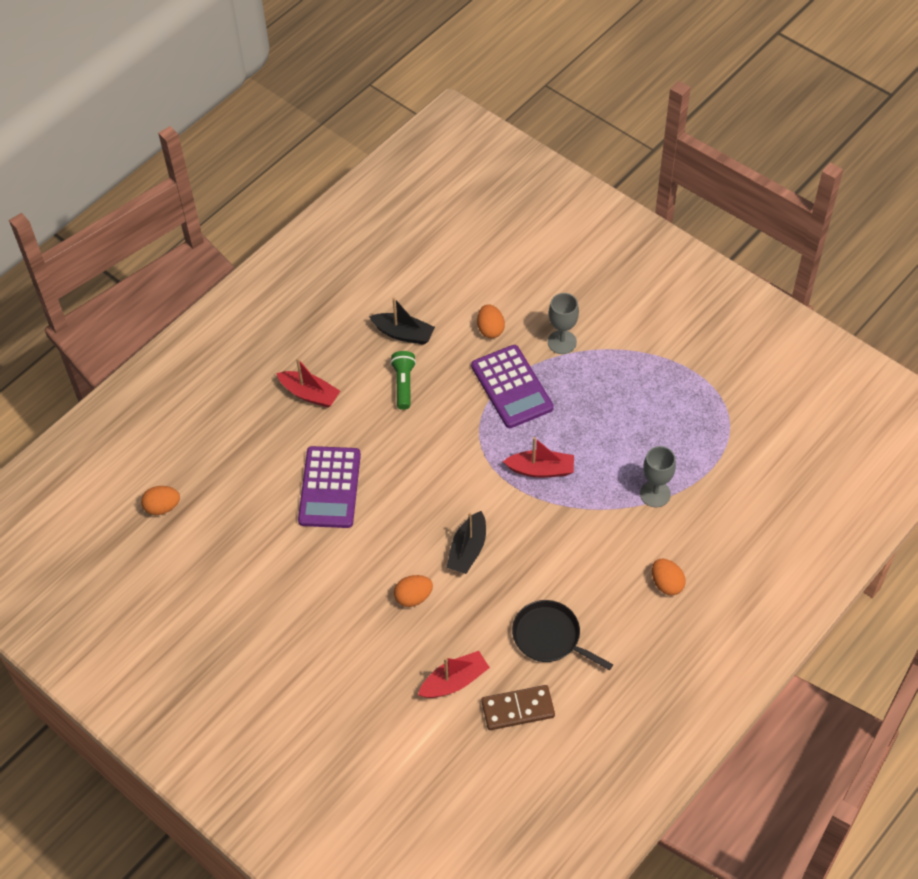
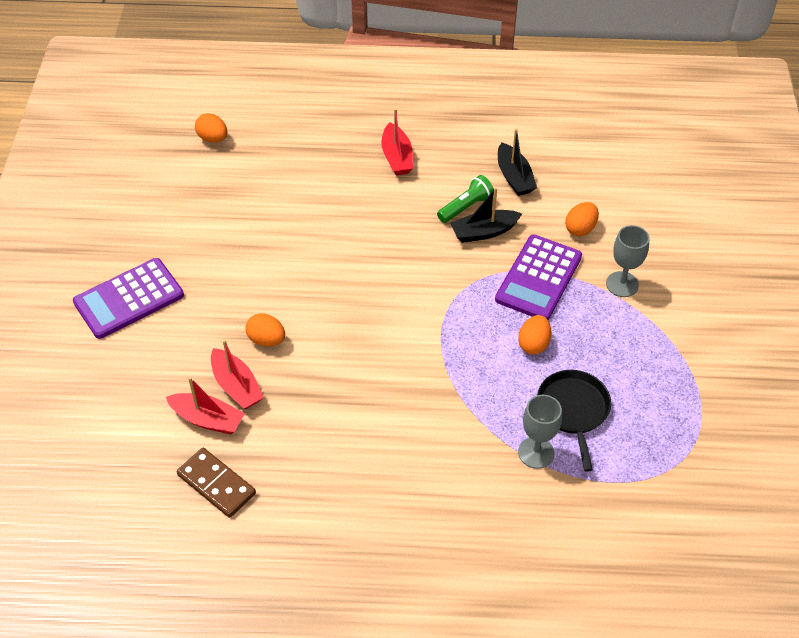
camera: 50 degrees right, 5 degrees down
(330, 487) = (322, 222): purple calculator -> purple calculator (129, 299)
(468, 550) = (346, 348): black boat -> black boat (484, 232)
(541, 470) = (476, 350): red boat -> red boat (236, 386)
(549, 637) = (310, 463): black pan -> black pan (573, 410)
(666, 584) = (448, 522): orange egg -> orange egg (533, 344)

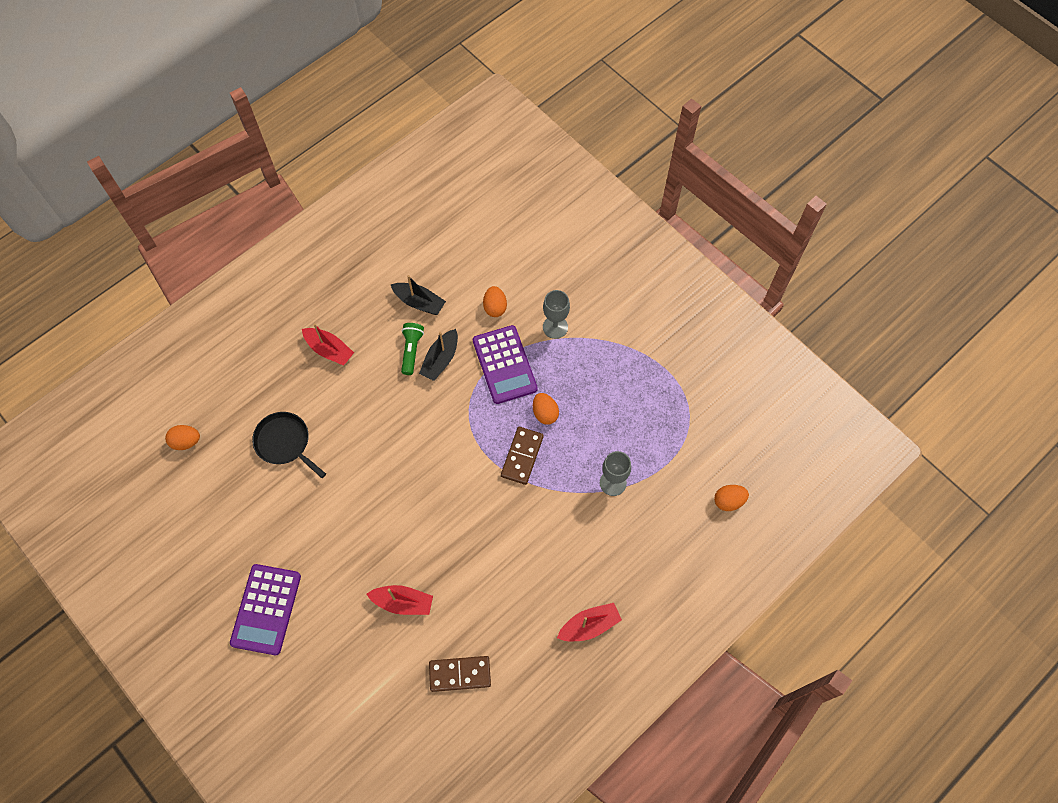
camera: 45 degrees left, 15 degrees up
(207, 419) = (409, 640): red boat -> red boat (589, 625)
(266, 340) = (387, 555): orange egg -> orange egg (728, 501)
(472, 361) = (522, 456): none -> brown domino
(573, 410) = (607, 437): black pan -> black pan (285, 443)

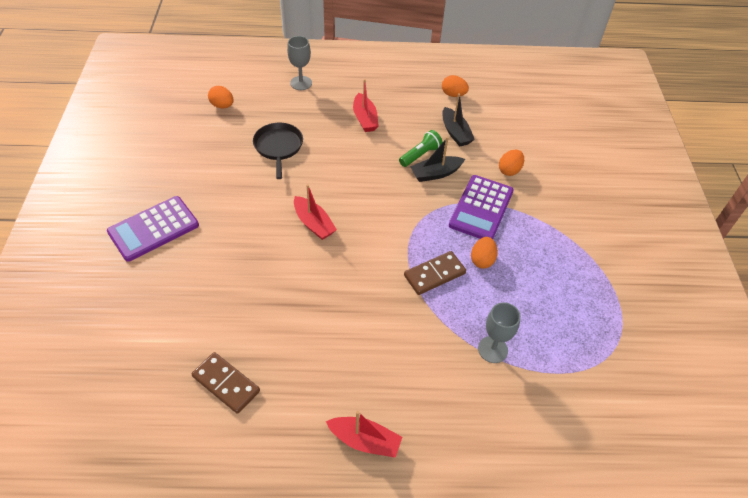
camera: 40 degrees right, 15 degrees down
(403, 602) = (242, 299): red boat -> red boat (313, 223)
(555, 327) = (546, 212): grey goblet -> grey goblet (301, 83)
(728, 501) = (591, 449): orange egg -> orange egg (453, 94)

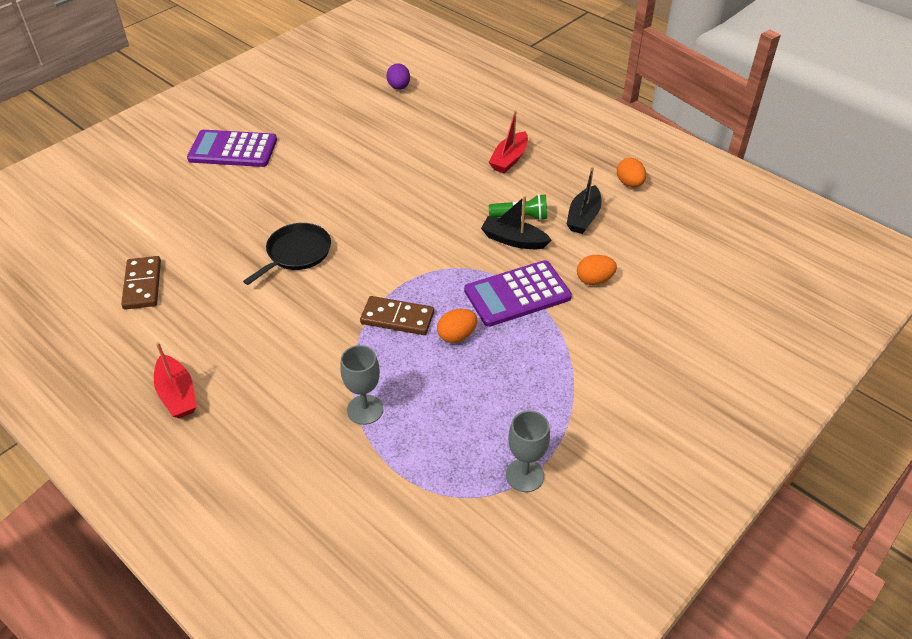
camera: 45 degrees right, 5 degrees down
(222, 106) = (399, 87): orange egg -> purple egg
(278, 147) = (402, 142): black pan -> black pan (296, 253)
(301, 83) = (490, 101): grey goblet -> grey goblet (525, 475)
(313, 223) = (351, 216): red boat -> none

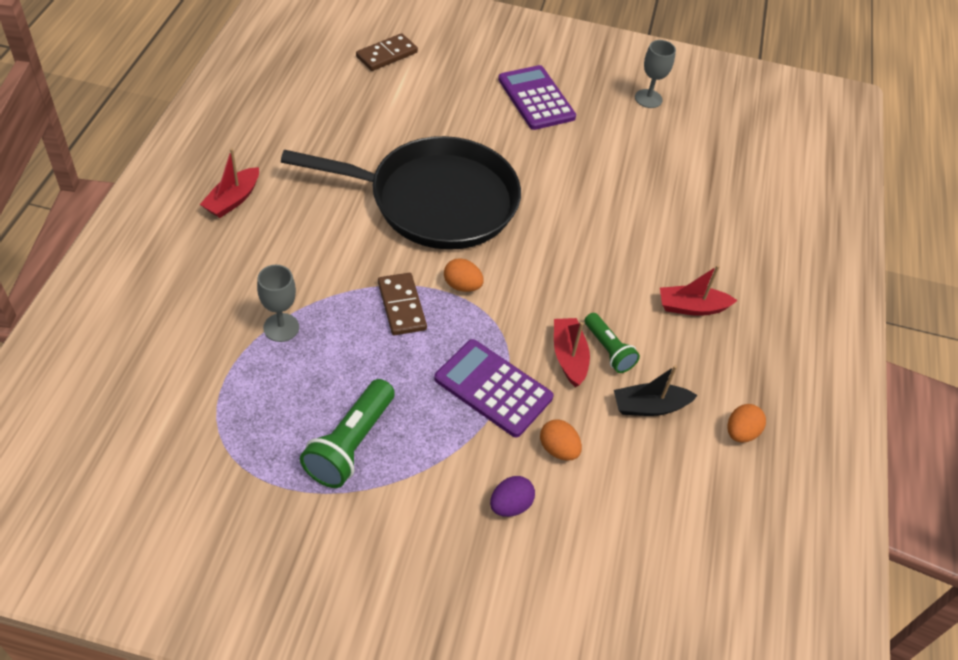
camera: 55 degrees right, 5 degrees up
(142, 285) = (334, 123): brown domino -> brown domino (386, 55)
(296, 253) = (435, 201): black pan -> black pan, size x2.23
(399, 87) = (729, 173): purple egg -> purple egg (510, 505)
(457, 336) = (407, 360): orange egg -> orange egg (462, 286)
(513, 240) = (569, 357): black boat -> red boat
(522, 404) = (350, 444): none -> green flashlight
(525, 475) = (267, 477): grey goblet -> grey goblet (648, 99)

